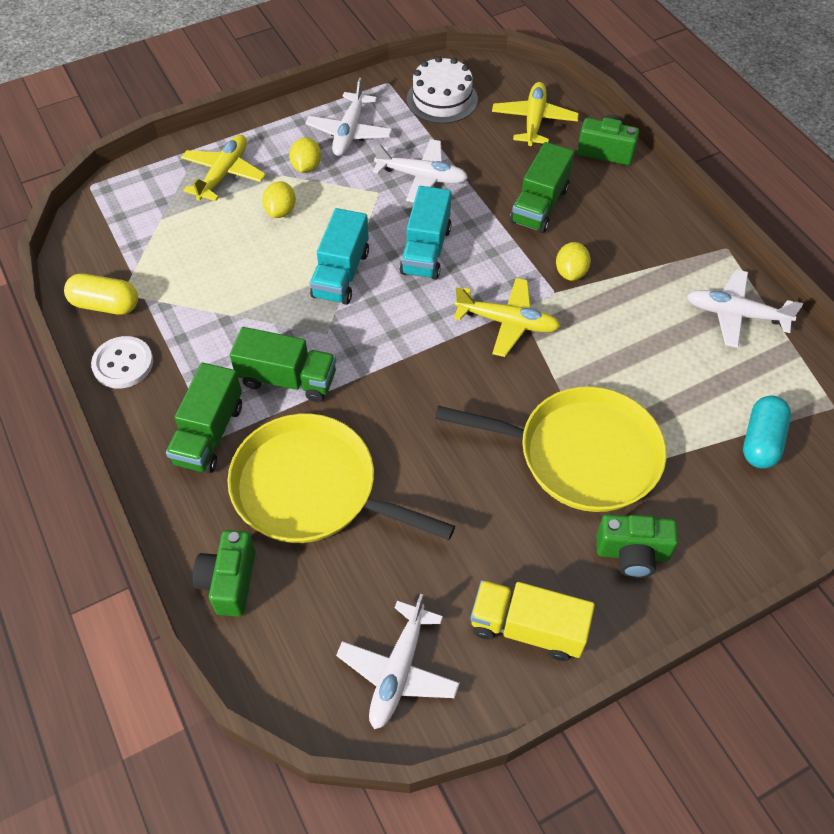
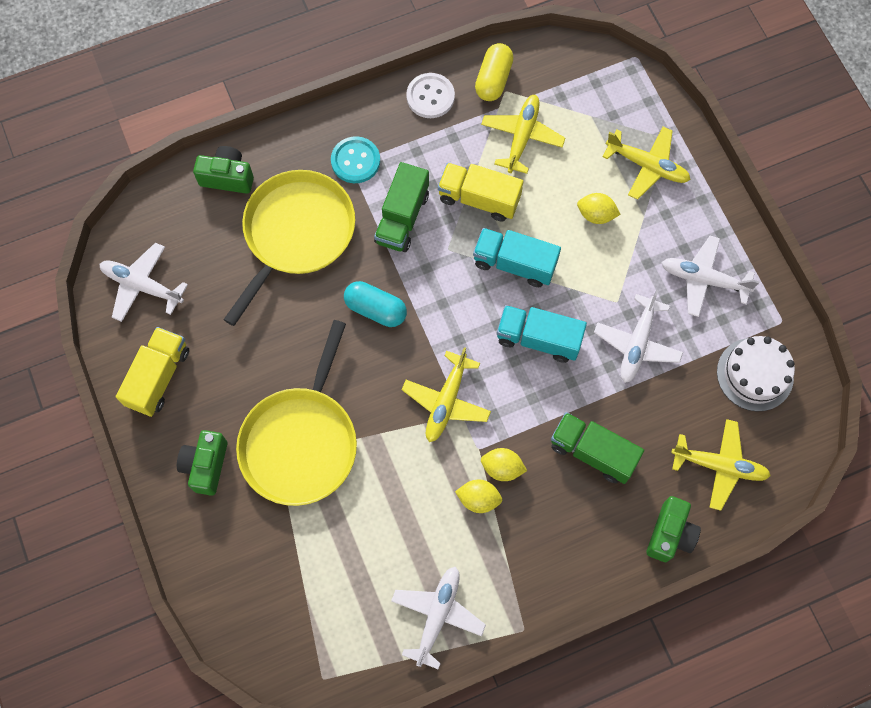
camera: 95 degrees right, 15 degrees up
(183, 275) = (522, 137): none -> yellow plane
(209, 434) = (355, 161): green truck -> turquoise button
(262, 309) = (479, 199): none -> yellow truck
(306, 167) = (654, 238): yellow lemon -> yellow lemon (478, 499)
(761, 441) = (294, 599): turquoise capsule -> turquoise capsule (376, 309)

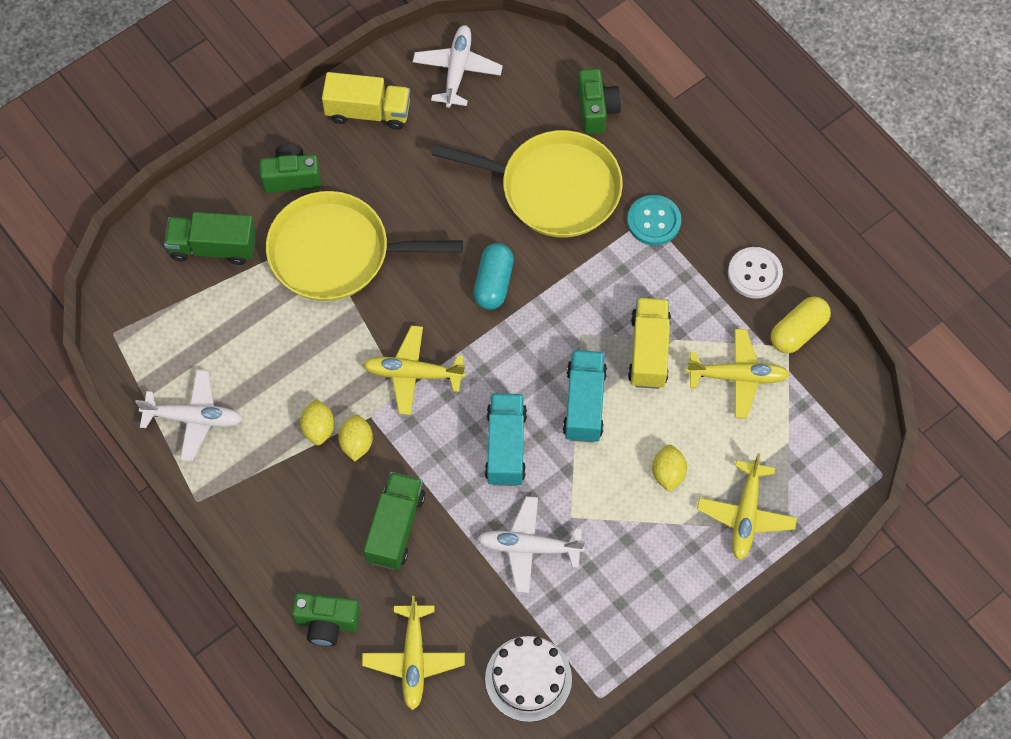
camera: 75 degrees right, 5 degrees down
(402, 218) = (603, 282): green truck -> green truck (213, 247)
(493, 80) = (798, 331): yellow capsule -> yellow capsule turned 45 degrees counterclockwise
(703, 279) = (625, 602): white plane -> none

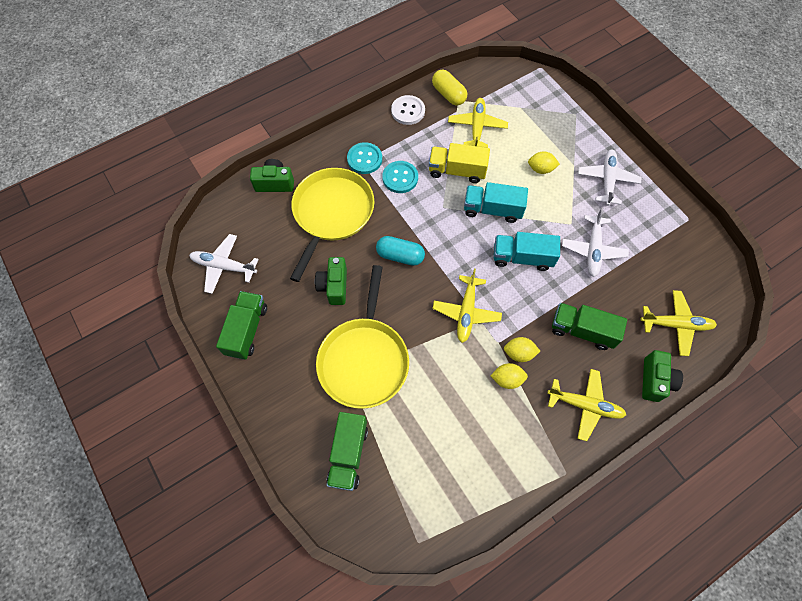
camera: 85 degrees left, 0 degrees up
(194, 418) = (497, 474): white plane -> white plane (607, 180)
(291, 177) = (294, 390): green camera -> green camera (334, 286)
(368, 112) = (246, 330): yellow truck -> green truck
(528, 678) = (681, 257): white cake -> none
(626, 272) = (400, 178): none -> turquoise button
(745, 515) = (567, 133): yellow plane -> yellow plane (585, 405)

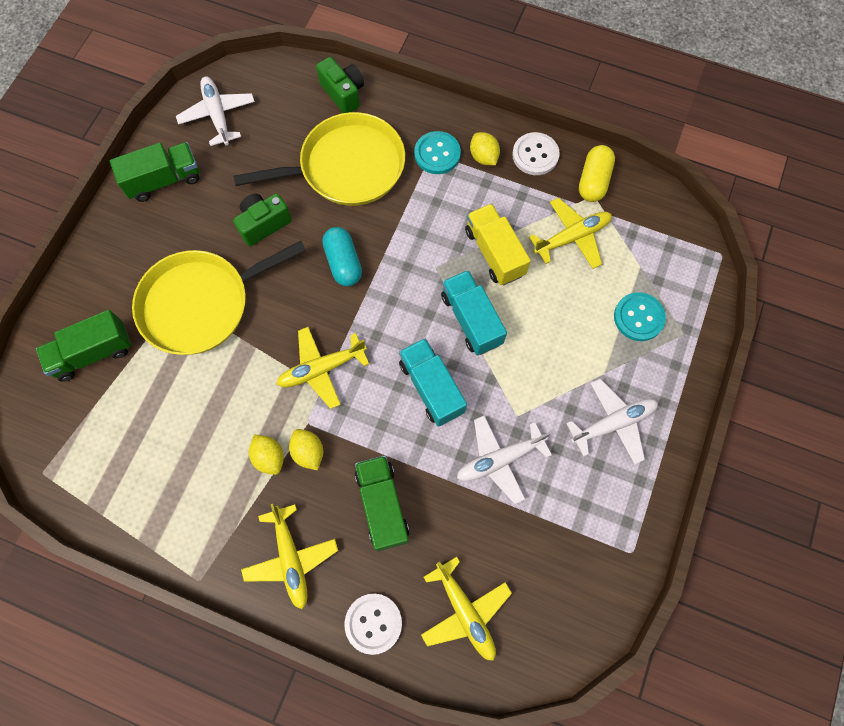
camera: 55 degrees right, 5 degrees up
(400, 178) = (440, 202): turquoise button -> turquoise button (638, 317)
(541, 169) = (568, 339): yellow lemon -> yellow lemon (483, 157)
(655, 380) = (373, 623): green camera -> white button

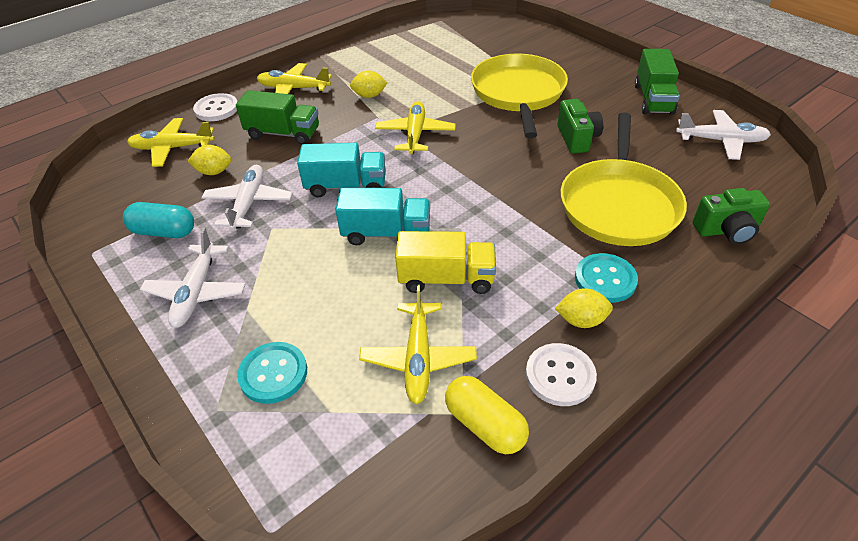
camera: 120 degrees right, 25 degrees down
(93, 353) = (510, 47): green truck -> none
(308, 452) = (356, 112): yellow lemon -> yellow lemon (214, 172)
(343, 263) = (506, 172): turquoise capsule -> turquoise capsule (164, 232)

